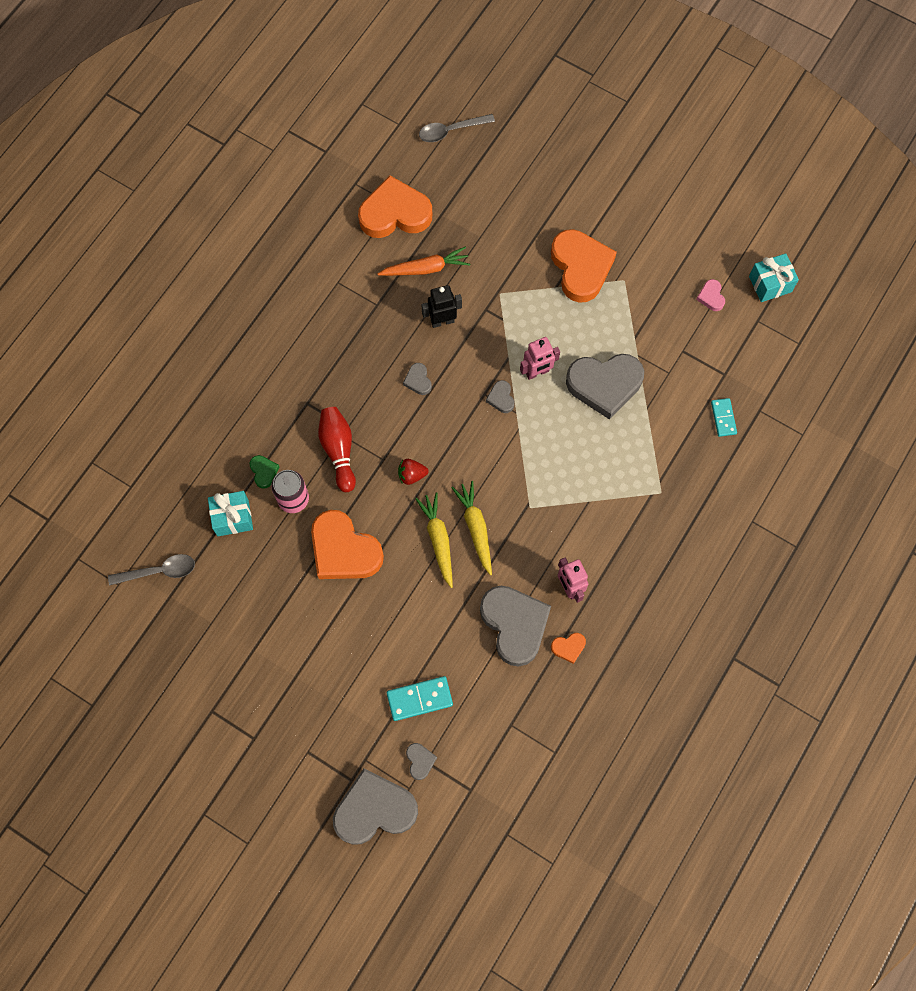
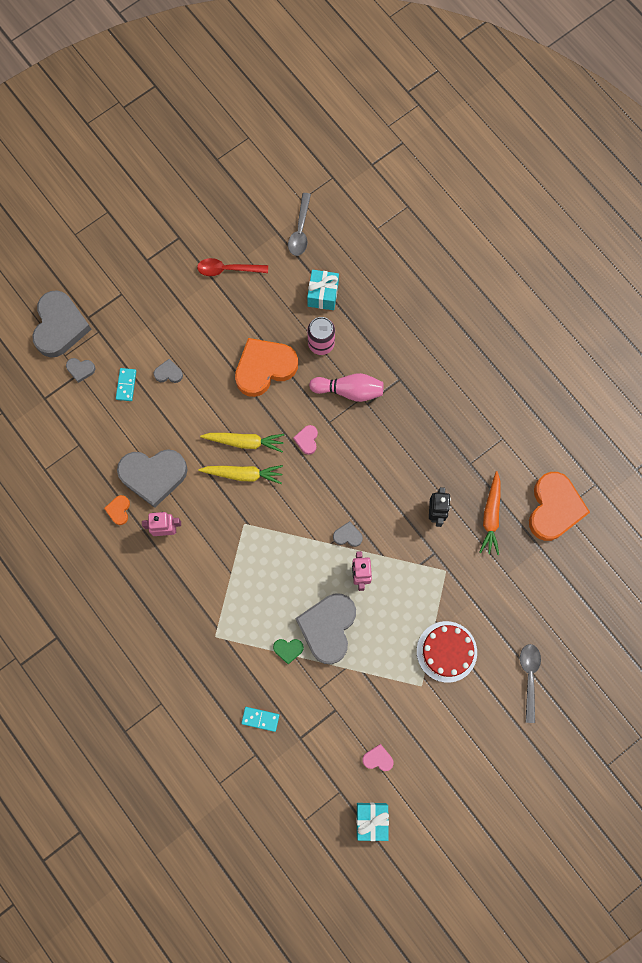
camera: 110 degrees right, 5 degrees up
(235, 637) = (227, 269): none -> red spoon
(264, 472) = (352, 328): green heart -> green heart (288, 649)
(338, 451) = (349, 390): red bowling pin -> pink bowling pin
(411, 475) = (307, 440): red strawberry -> pink heart
(418, 380) = (388, 473): grey heart -> grey heart (168, 373)
(419, 699) = (126, 385): turquoise domino -> turquoise domino, size x0.67
(451, 131) = (624, 587): grey spoon -> grey spoon (529, 677)
(580, 267) = (446, 651): orange heart -> red cake

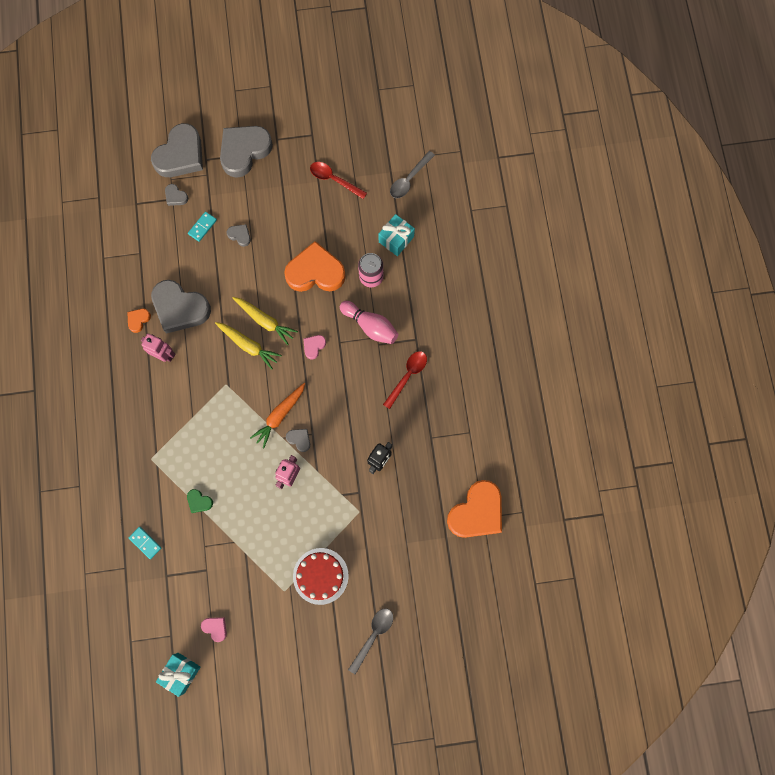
camera: 30 degrees right, 0 degrees up
(328, 628) = (240, 502): grey heart -> grey heart (244, 151)
(413, 418) = (407, 376): none -> red spoon
(491, 516) = (422, 489): orange carrot -> orange carrot (280, 415)

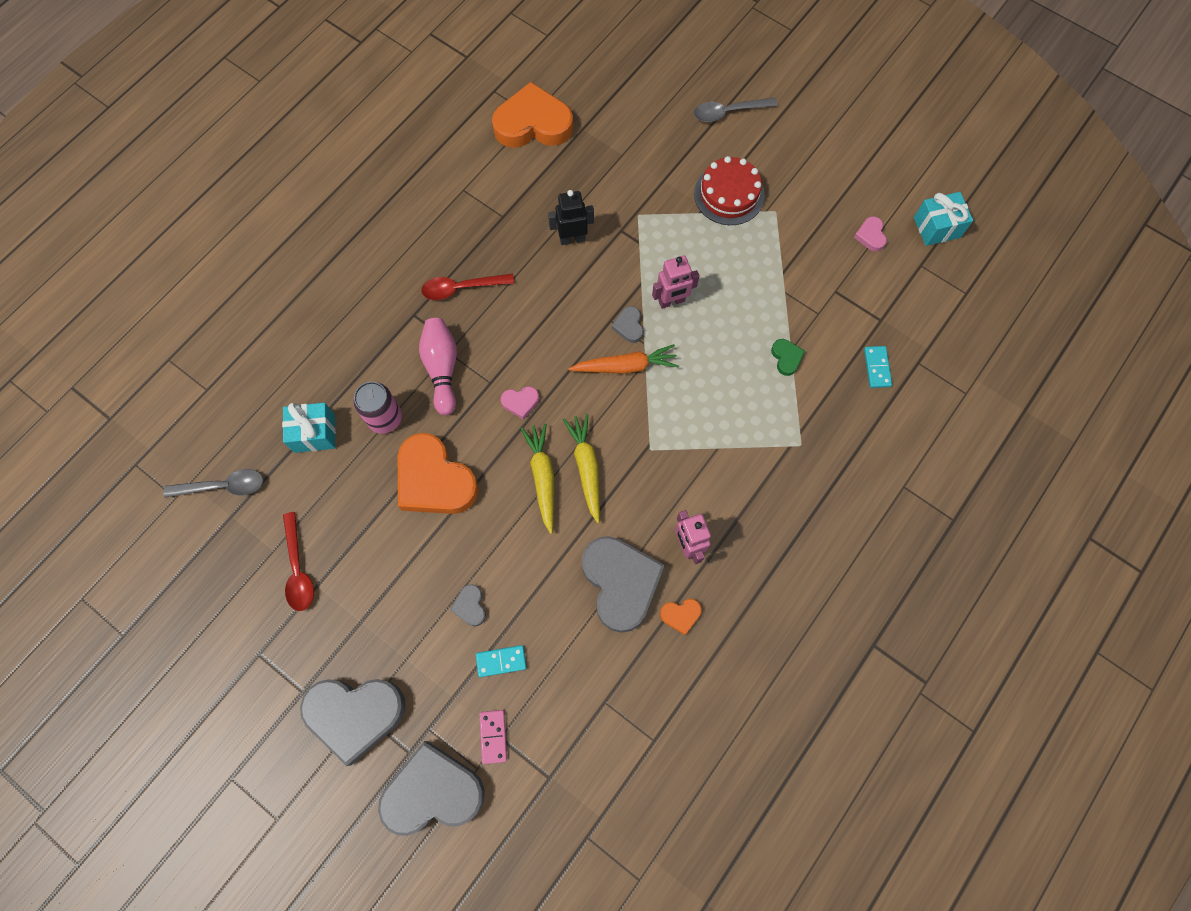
camera: 135 degrees left, 5 degrees down
(176, 196) = (493, 736): grey heart -> pink domino

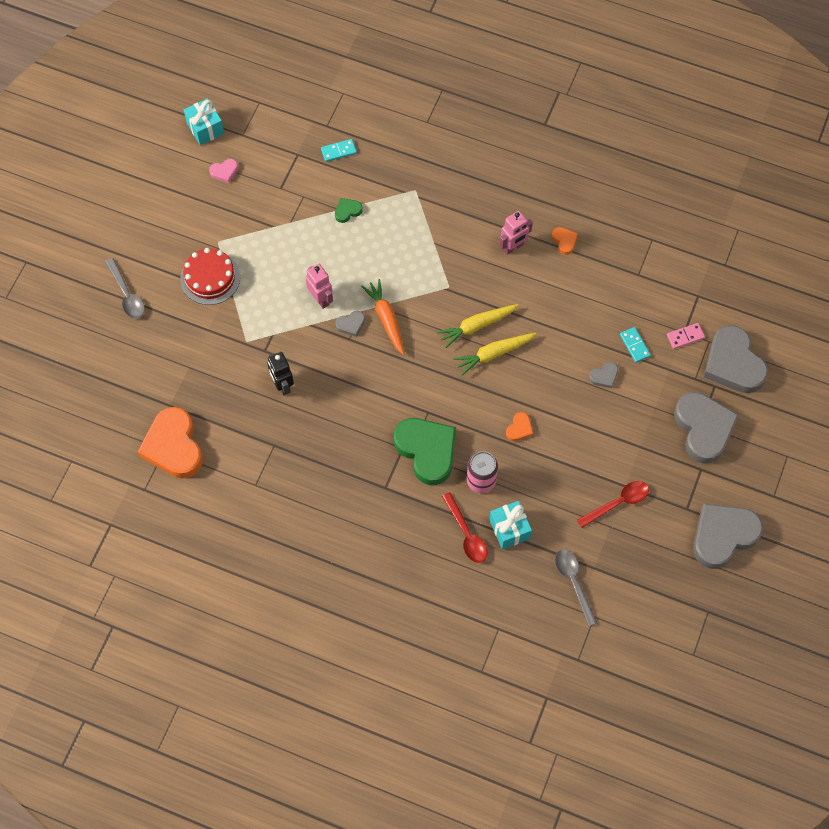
camera: 105 degrees left, 5 degrees down
(434, 480) = (519, 428): orange heart -> orange heart, size x0.43
(442, 369) = (427, 451): pink bowling pin -> green heart
(461, 288) = (351, 458): red spoon -> red spoon (466, 534)
(520, 402) = (438, 385): pink heart -> none
(620, 583) = (555, 283): grey heart -> grey heart (723, 536)

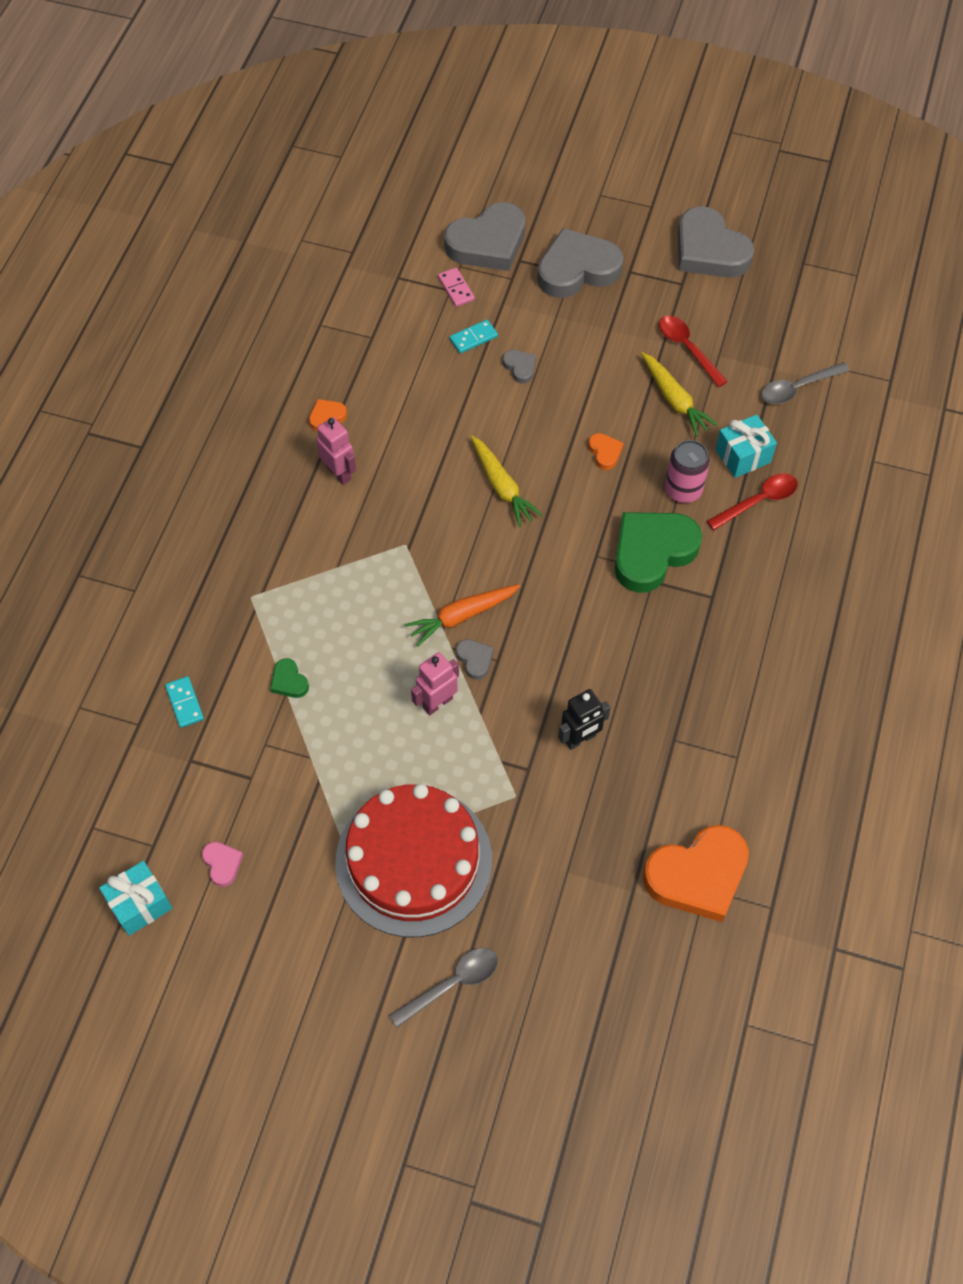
camera: 95 degrees left, 5 degrees down
(210, 278) = (413, 861): red cake -> red cake, size x1.69
(477, 326) = (462, 508): yellow carrot -> yellow carrot (674, 400)
(519, 428) = (605, 453): orange heart -> orange heart turned 45 degrees clockwise

